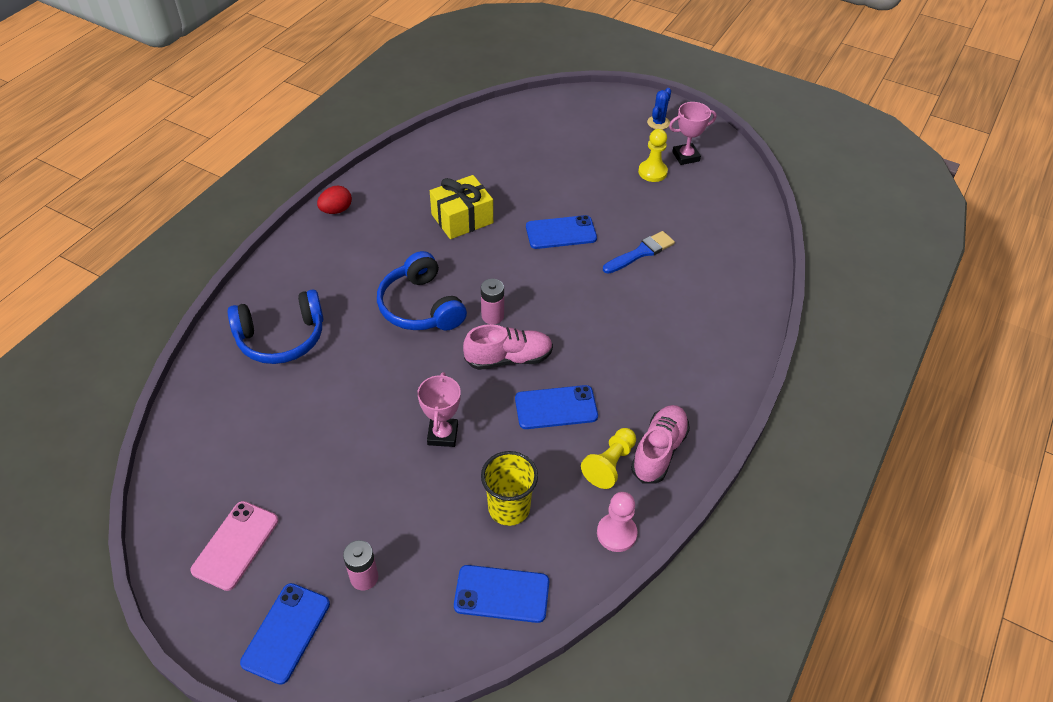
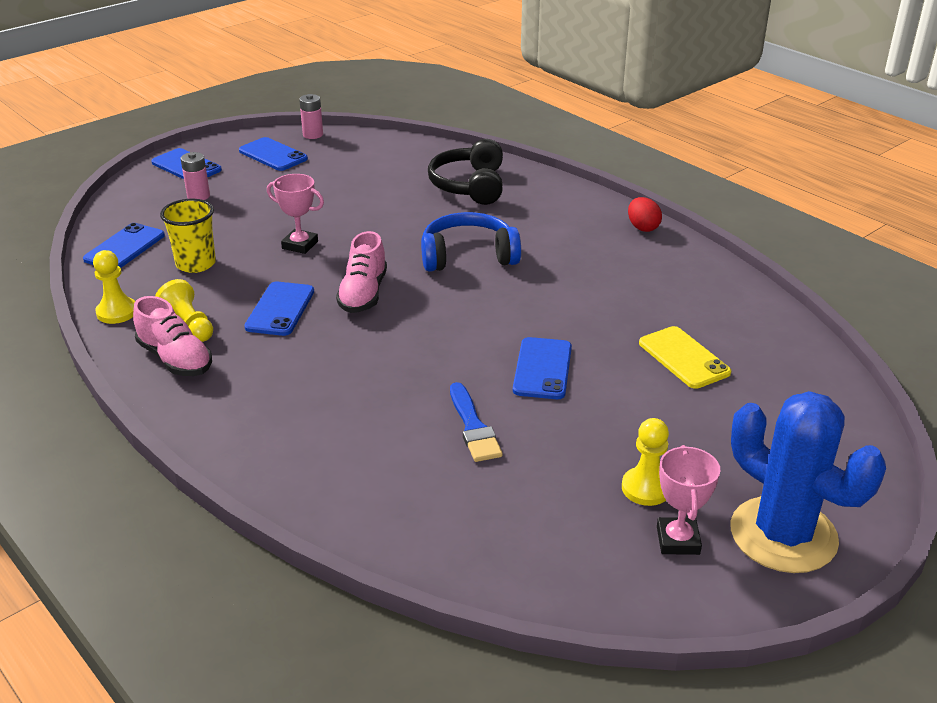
camera: 110 degrees right, 15 degrees down
(235, 545) = (273, 155): pink phone -> blue phone
(281, 338) = (469, 185): blue headphones -> black headphones
(462, 218) = (598, 301): yellow gift -> none
(492, 316) = (428, 295): pink battery -> pink battery (313, 135)
(515, 170) = (684, 358): none -> yellow phone
(616, 533) = (117, 312): pink pawn -> yellow pawn
(658, 123) = (783, 535): blue cactus -> blue cactus, size x2.47

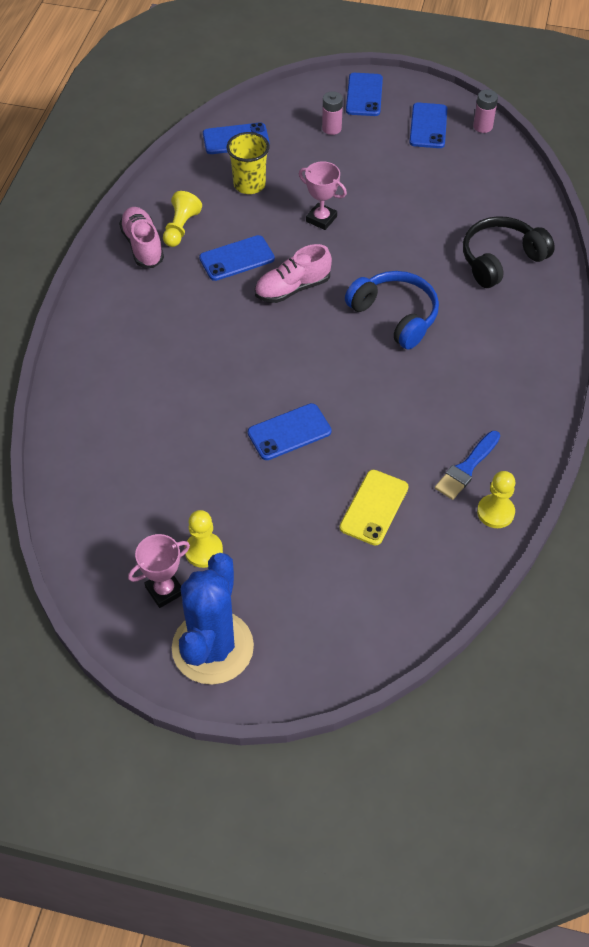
camera: 55 degrees right, 20 degrees up
(117, 312) = (165, 187): yellow pawn -> yellow pawn (495, 512)
(175, 359) = (143, 246): pink shoe -> pink shoe turned 150 degrees clockwise
(300, 245) = (321, 219): pink trophy -> pink trophy turned 45 degrees counterclockwise
(473, 427) = (195, 429): blue brush -> blue brush (467, 468)
(642, 227) = (544, 398): red egg -> none

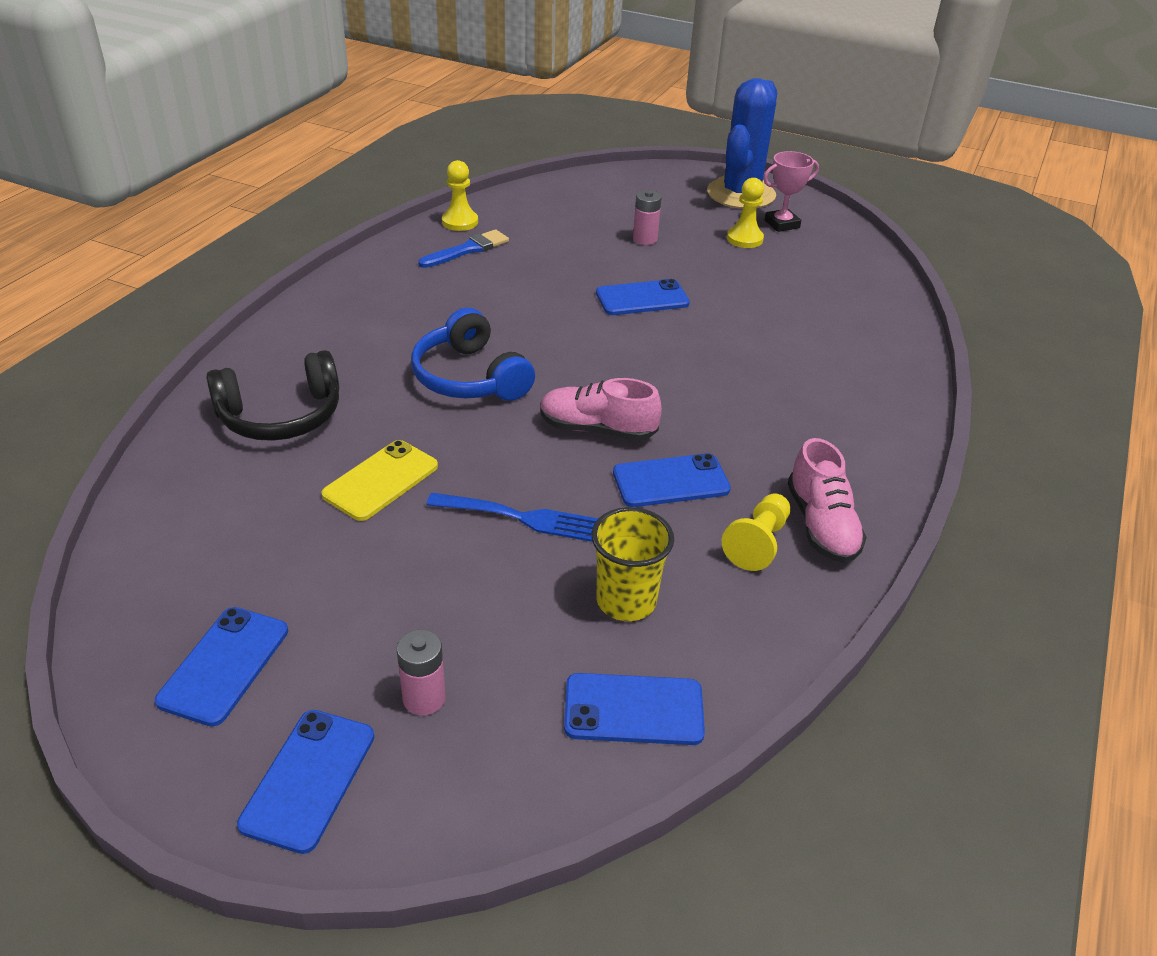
camera: 170 degrees left, 15 degrees down
(292, 288) = (597, 429): pink shoe -> pink shoe turned 150 degrees counterclockwise
(321, 219) = (518, 517): pink trophy -> blue fork
(374, 507) = (573, 240): yellow phone -> yellow phone (381, 480)
(482, 126) = (118, 643): pink battery -> pink battery (645, 239)

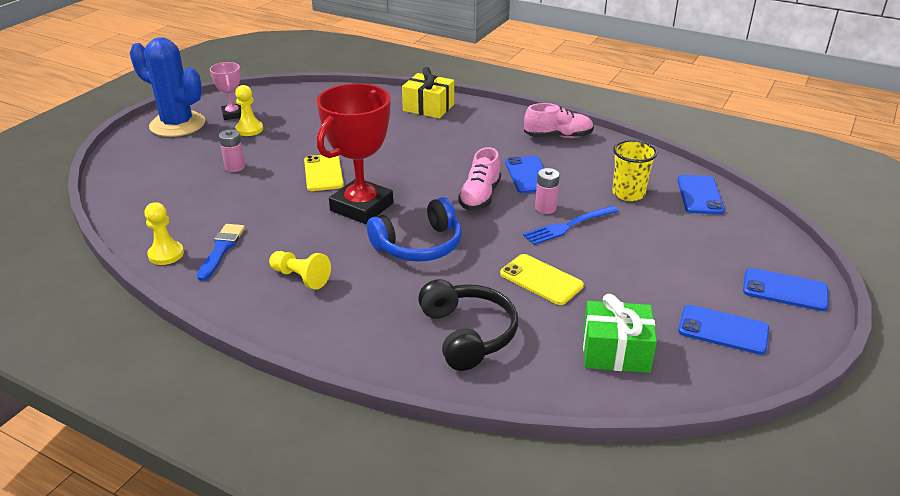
camera: 85 degrees left, 5 degrees down
(211, 539) = (615, 352): none -> green gift
(424, 698) = (718, 255): pink battery -> pink battery (545, 208)
(467, 249) = (221, 249): blue brush -> blue brush turned 45 degrees clockwise
(518, 517) = (569, 226): blue fork -> blue fork turned 135 degrees counterclockwise
(560, 331) = (361, 207): none -> red trophy
(642, 298) = (323, 173): blue phone -> yellow phone
(757, 543) = (575, 154): yellow pawn -> yellow pawn (301, 277)
(875, 379) = (428, 107): none -> yellow gift

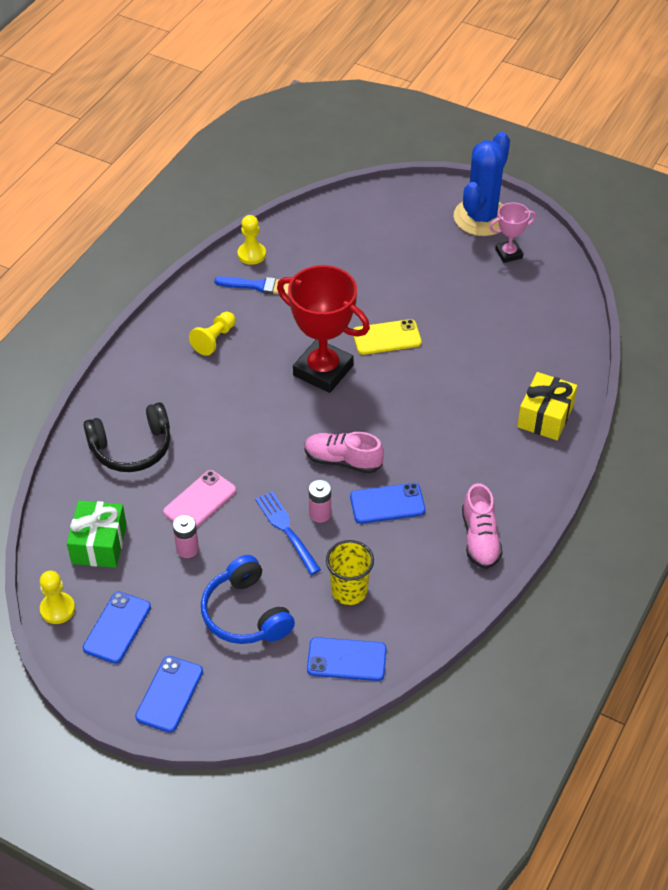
camera: 90 degrees right, 15 degrees up
(235, 167) = (396, 273): pink battery -> pink battery (187, 549)
(249, 129) = (475, 271): yellow pawn -> yellow pawn (57, 609)
(419, 245) = (257, 414): blue headphones -> blue headphones (245, 614)
(541, 280) = (200, 501): yellow phone -> pink phone

